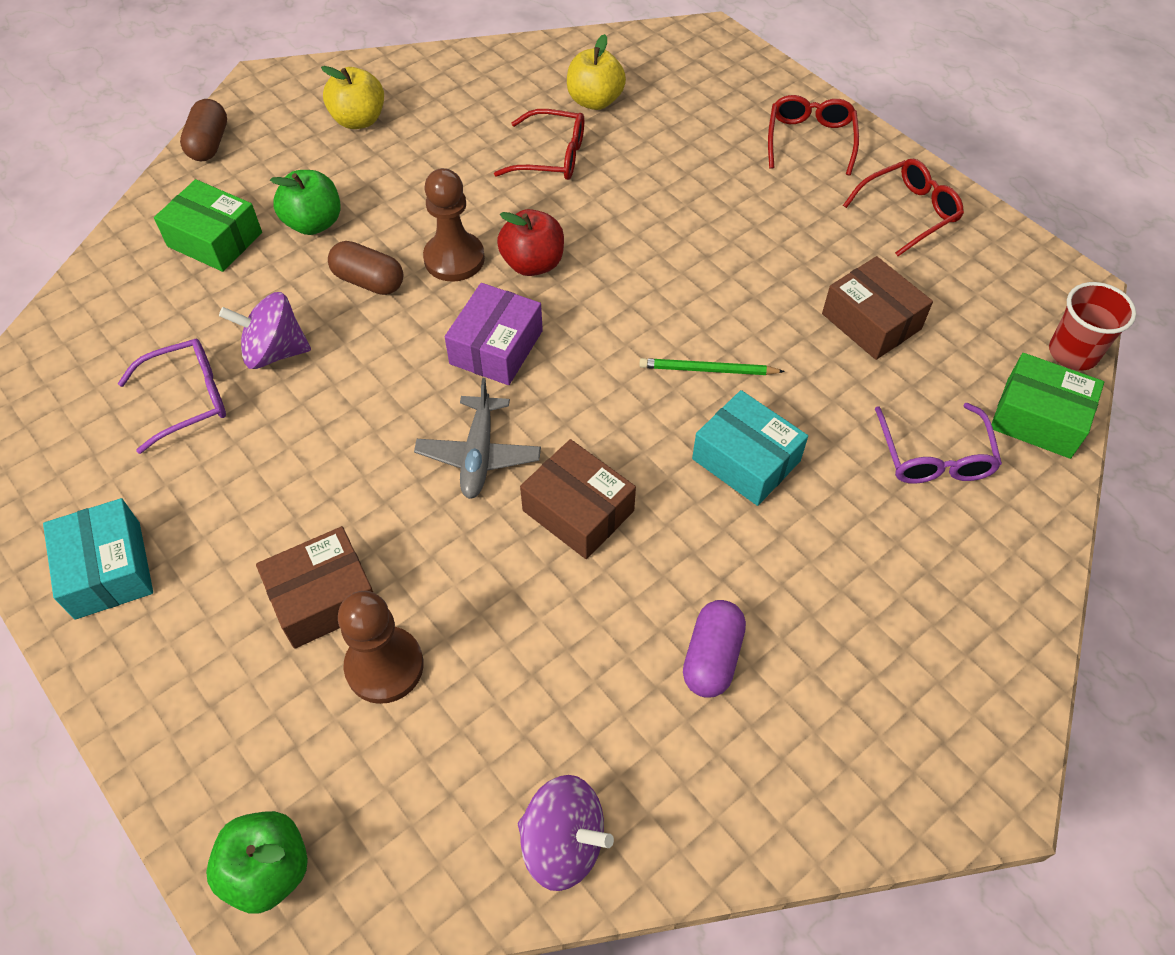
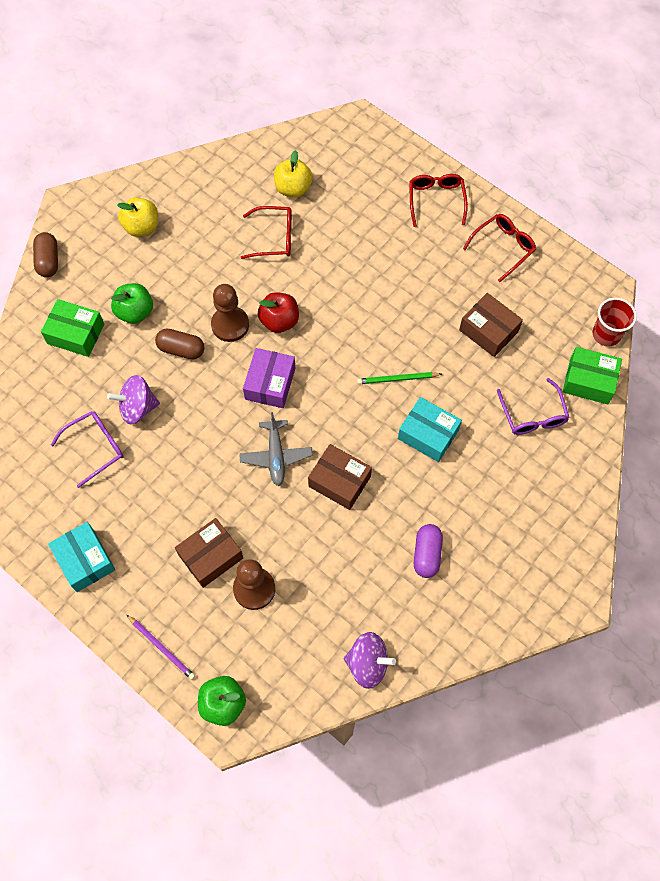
camera: 10 degrees left, 10 degrees up
(188, 743) = (162, 648): none -> purple pencil

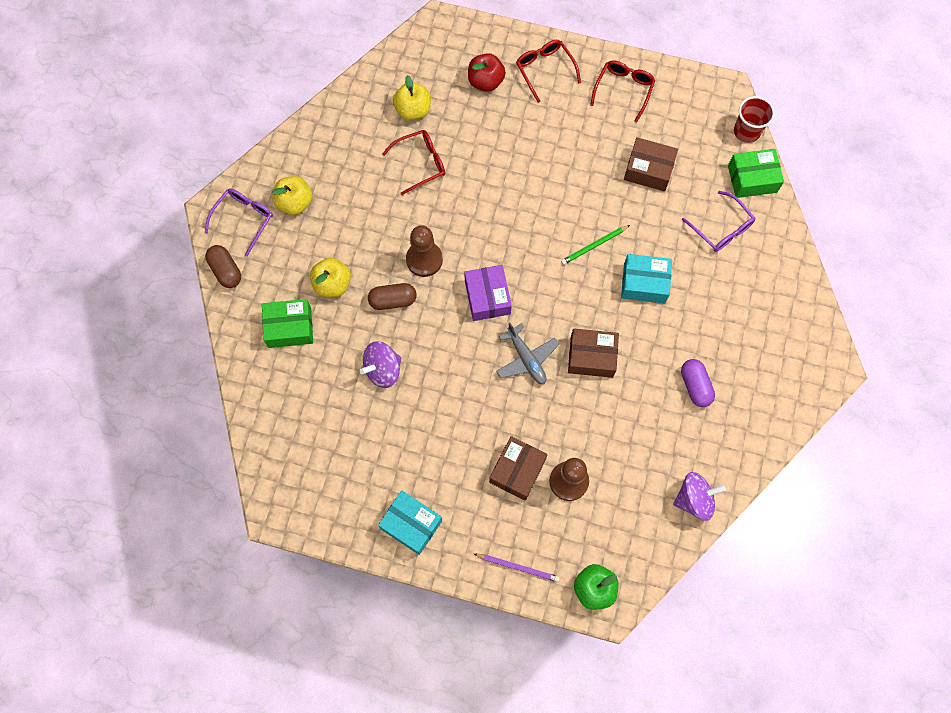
camera: 25 degrees left, 5 degrees up
(95, 447) = (365, 422): purple glasses -> purple glasses (244, 219)
(135, 312) = (332, 284): green apple -> yellow apple
(279, 321) = (465, 237): red apple -> red apple (485, 81)

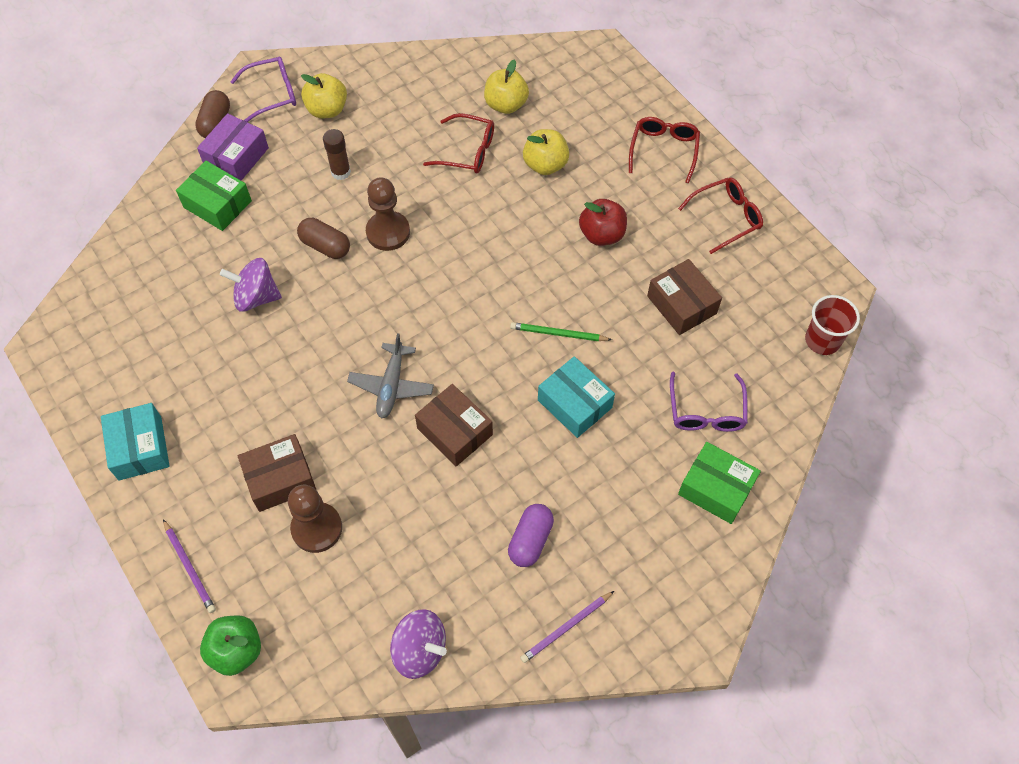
camera: 40 degrees right, 10 degrees down
(332, 284) = (289, 196): yellow apple -> yellow apple (545, 165)
(350, 241) = (341, 172): none -> brown glue stick
(485, 81) = (597, 124): red apple -> red apple (602, 234)
(487, 297) = (411, 305): purple box -> purple box (236, 157)
(752, 179) = (785, 389): green box -> green box (716, 489)
(760, 419) = (566, 628): none -> purple pencil

